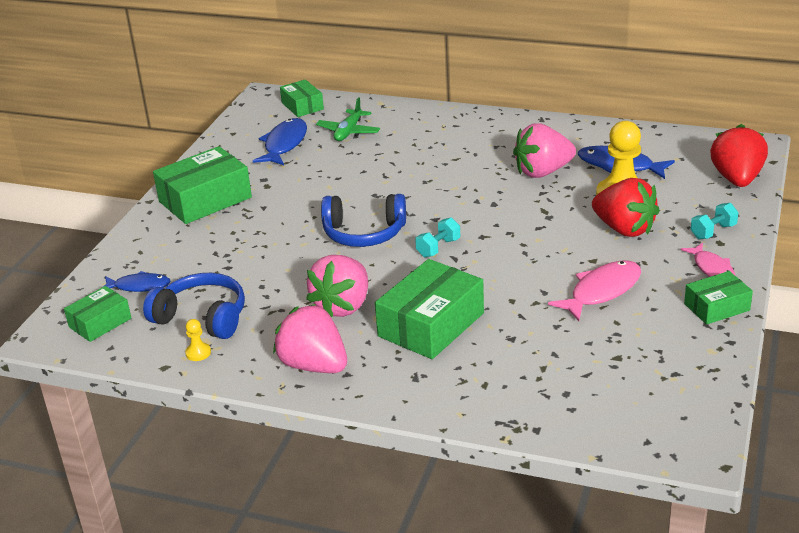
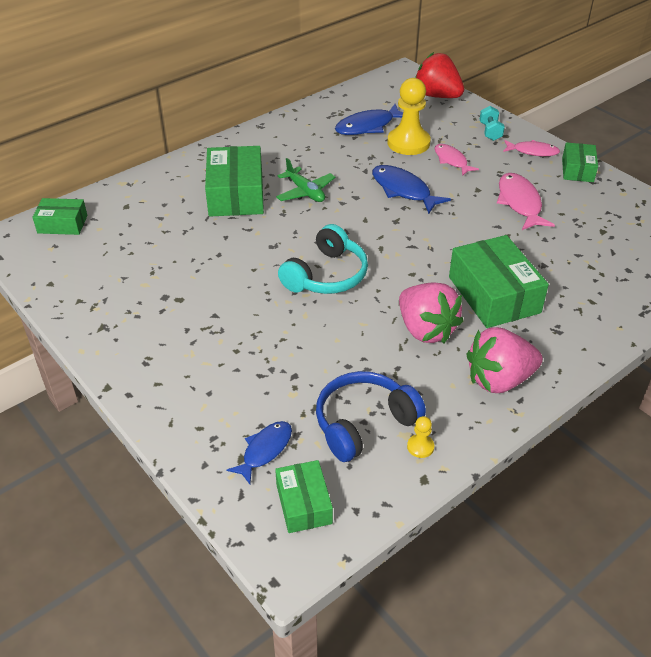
camera: 60 degrees left, 10 degrees up
(205, 199) = (154, 347): green box -> green box (236, 194)
(284, 144) = (118, 261): blue fish -> blue fish (403, 190)
(348, 132) = (148, 218): green plane -> green plane (305, 192)
(364, 233) = (326, 275): blue headphones -> turquoise headphones
(438, 248) = (390, 247): turquoise dumbbell -> none
(542, 172) = (337, 158): pink strawberry -> none
(624, 229) = (451, 160): red strawberry -> pink fish

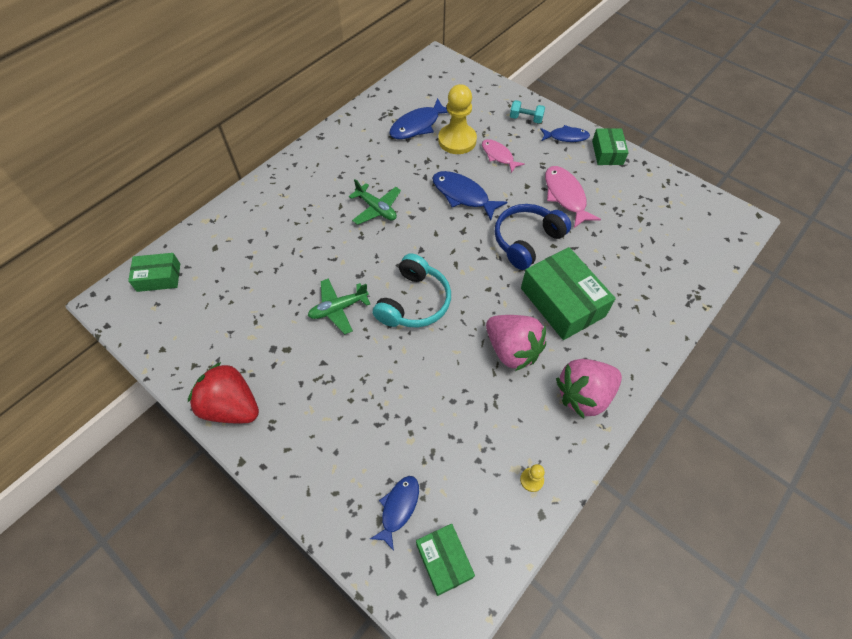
camera: 10 degrees left, 15 degrees up
(236, 194) = (314, 220): green box -> none
(243, 271) = (338, 309): none -> green plane
(364, 423) = (479, 463): blue headphones -> blue headphones (527, 241)
(437, 96) = (472, 83): red strawberry -> red strawberry (231, 406)
(490, 132) = (525, 119): turquoise dumbbell -> turquoise dumbbell turned 60 degrees counterclockwise
(532, 151) = (566, 137): pink fish -> blue fish

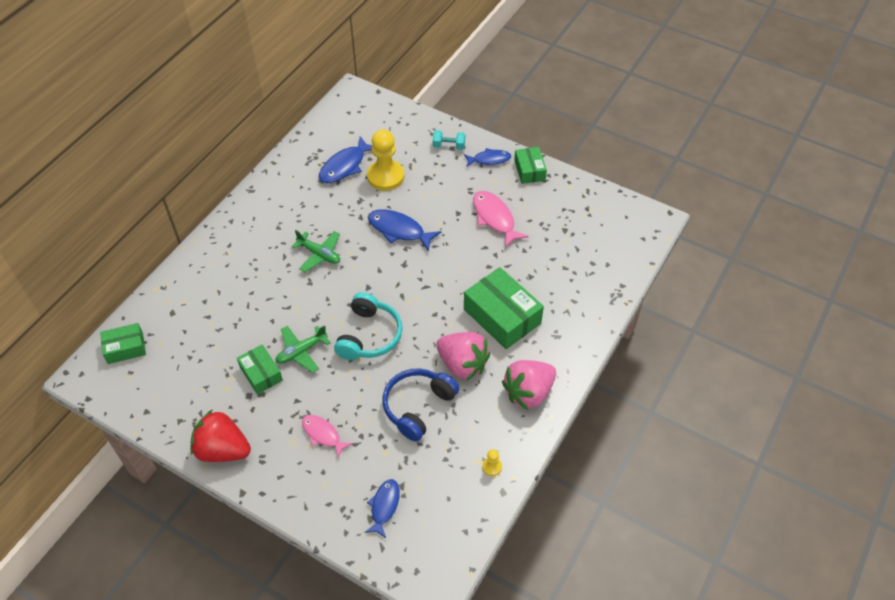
camera: 10 degrees left, 5 degrees down
(444, 561) = (428, 539): green box -> green box (261, 373)
(498, 156) = (427, 187): pink fish -> pink fish (323, 434)
(527, 241) = (464, 265): blue headphones -> blue headphones (418, 407)

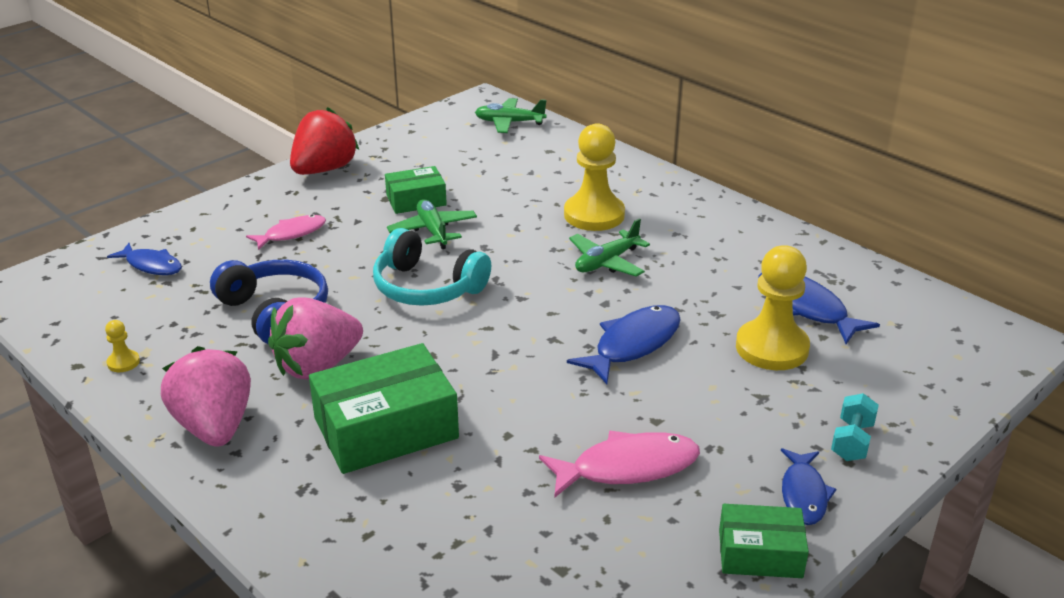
camera: 105 degrees right, 20 degrees down
(125, 348) = (509, 122): green box -> green plane
(263, 270) = (594, 215): none -> yellow pawn

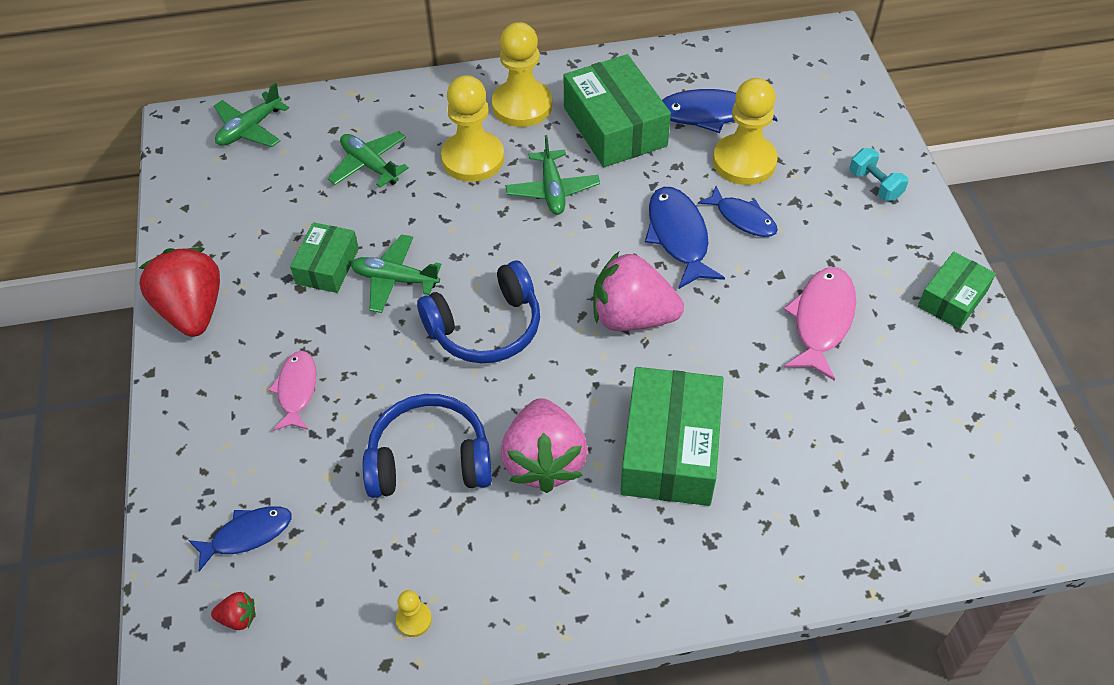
camera: 55 degrees left, 20 degrees up
(81, 289) = (238, 618): none -> red strawberry
(214, 426) = (577, 576): pink strawberry -> pink strawberry (632, 317)
(427, 287) = (486, 327): turquoise headphones -> blue headphones
(532, 177) = (369, 165): none -> green plane
(680, 213) = (522, 105): none -> yellow pawn
(719, 264) = (615, 126): none -> green box
(803, 494) = (910, 242): blue fish -> blue fish (742, 218)

